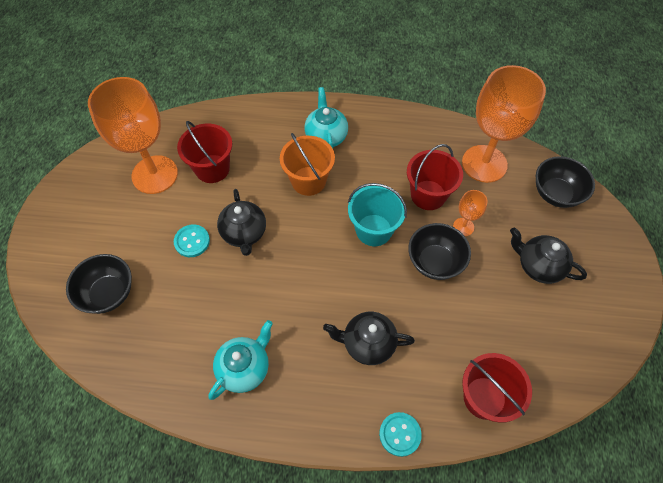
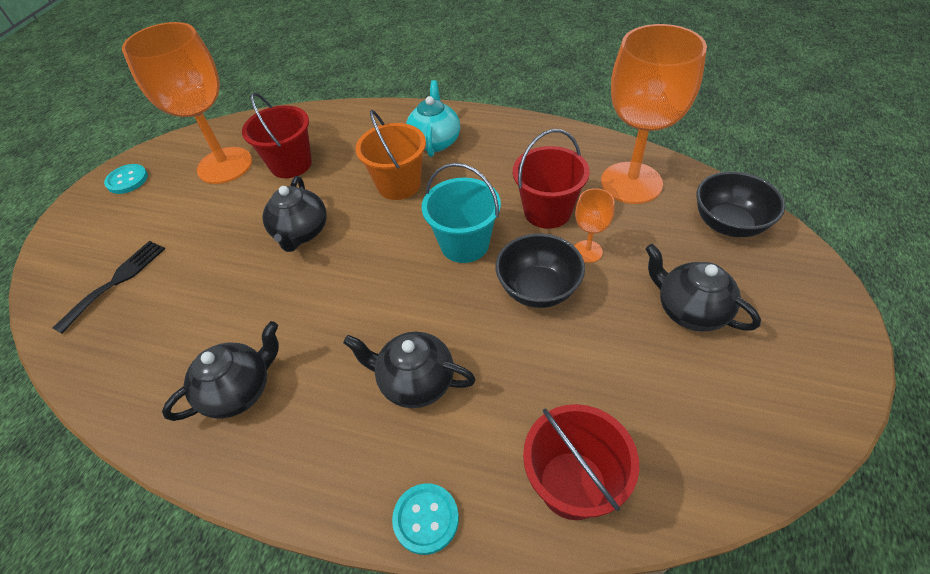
camera: 15 degrees right, 10 degrees down
(108, 293) = (116, 281): black bowl -> black fork
(192, 241) = (236, 236): turquoise button -> turquoise button (127, 180)
(245, 368) = (239, 390): turquoise teapot -> black teapot

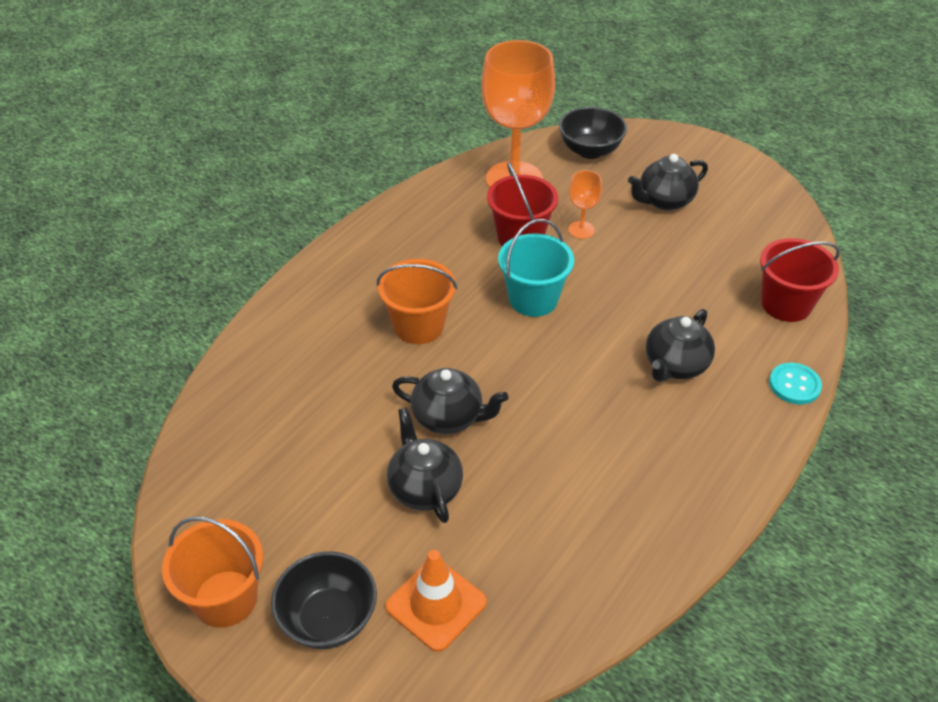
camera: 75 degrees left, 5 degrees down
(116, 281) = (436, 604): black fork -> orange traffic cone
(127, 180) = (225, 598): turquoise button -> orange bucket
(225, 165) = (272, 480): orange goblet -> none
(239, 390) = (642, 490): black teapot -> black teapot (424, 488)
(291, 164) = (318, 412): red bucket -> none
(435, 141) = (365, 283): turquoise teapot -> none
(538, 289) = (609, 270): black bowl -> black bowl (328, 619)

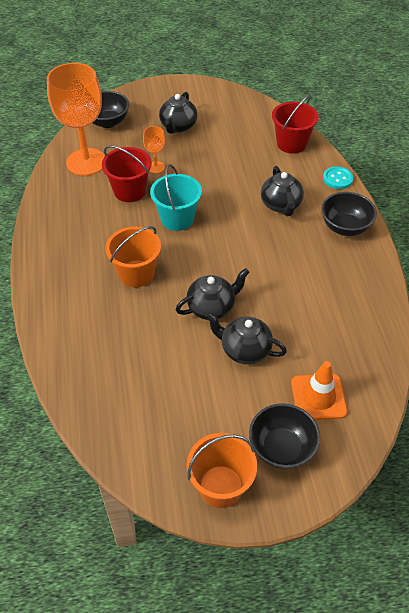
camera: 45 degrees left, 5 degrees up
(725, 447) = (345, 227): none -> black bowl

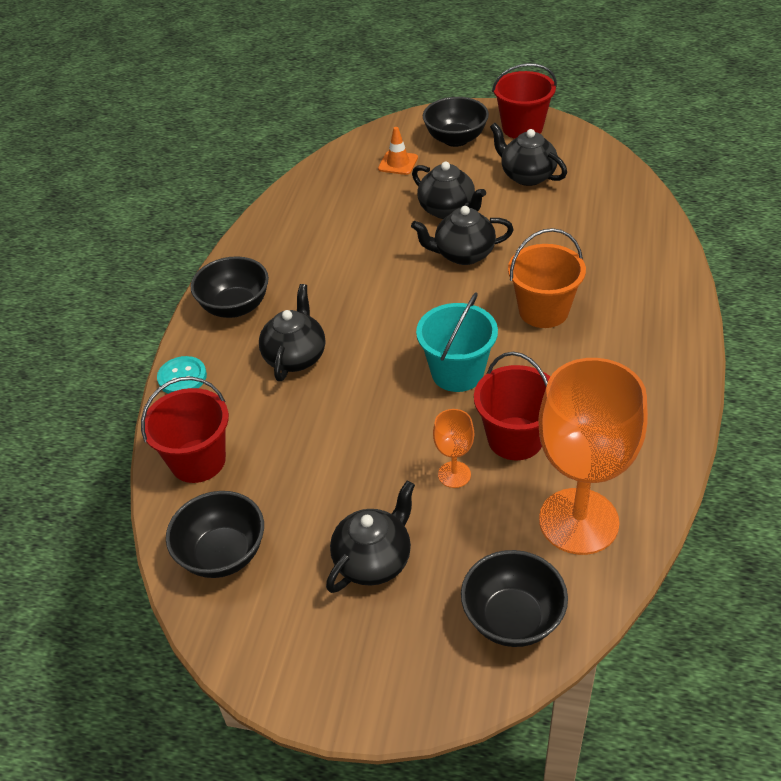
camera: 155 degrees left, 5 degrees down
(192, 411) = (527, 176): none -> black teapot
(221, 486) = (522, 128): orange bucket -> red bucket
(248, 114) = (222, 554): none -> black bowl
(318, 397) = (398, 163): orange traffic cone -> orange traffic cone, size x0.66

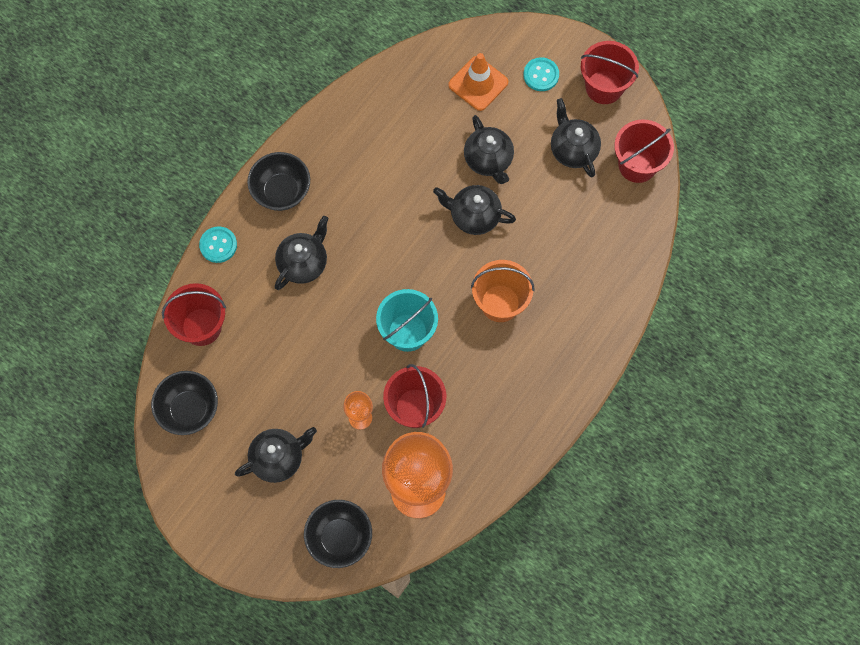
camera: 20 degrees right, 25 degrees up
(398, 163) = (478, 83): orange traffic cone -> orange traffic cone, size x1.50
(455, 139) = (541, 75): black bowl -> turquoise button
(598, 165) = (637, 165): none -> red bucket

